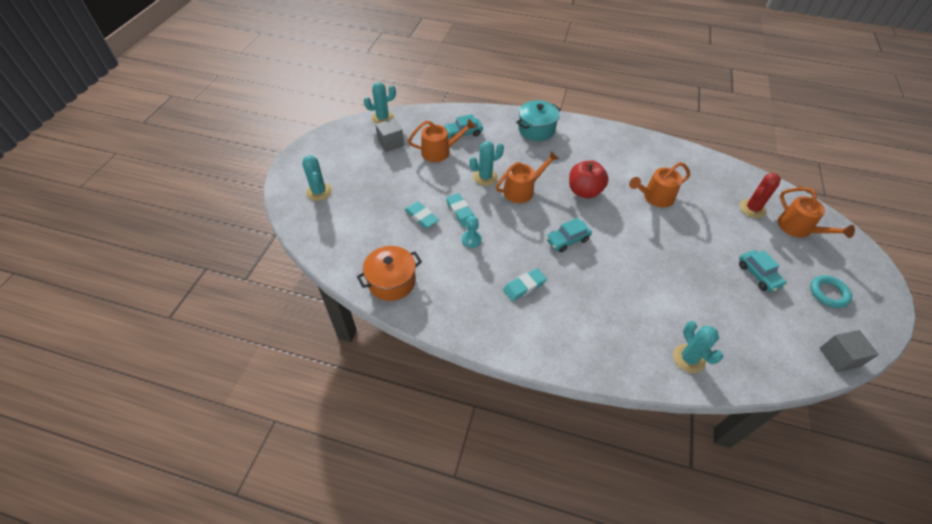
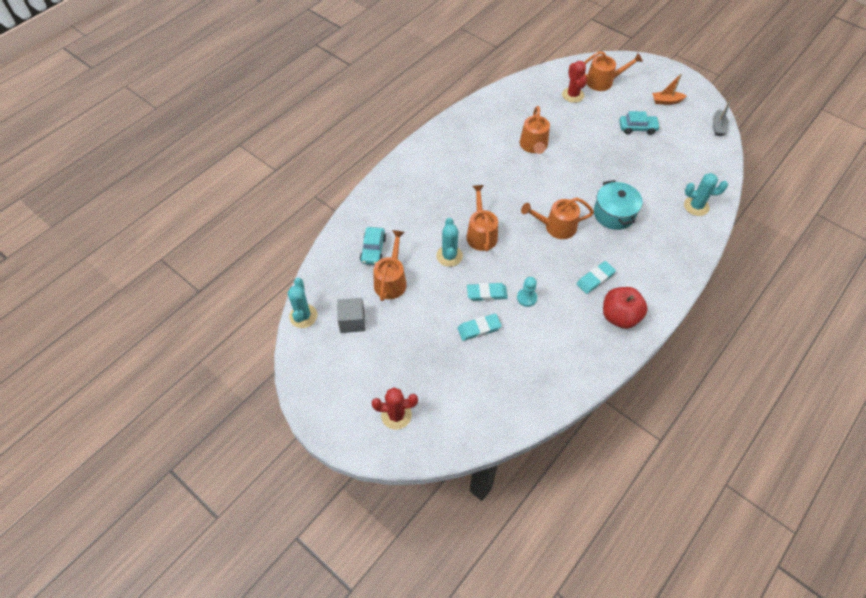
camera: 65 degrees left, 5 degrees up
(319, 191) = (396, 415): turquoise cactus -> red cactus
(391, 281) = (552, 380): orange pot -> none
(524, 286) = (595, 279): turquoise eraser -> turquoise eraser turned 60 degrees clockwise
(536, 129) = (402, 188): turquoise pot -> turquoise pot (614, 214)
(567, 240) = (556, 227): turquoise car -> orange watering can
(584, 191) = (504, 189): red apple -> red apple (619, 316)
(828, 293) = (666, 101): turquoise ring -> orange boat
(839, 357) = (718, 127): grey cube -> grey boat

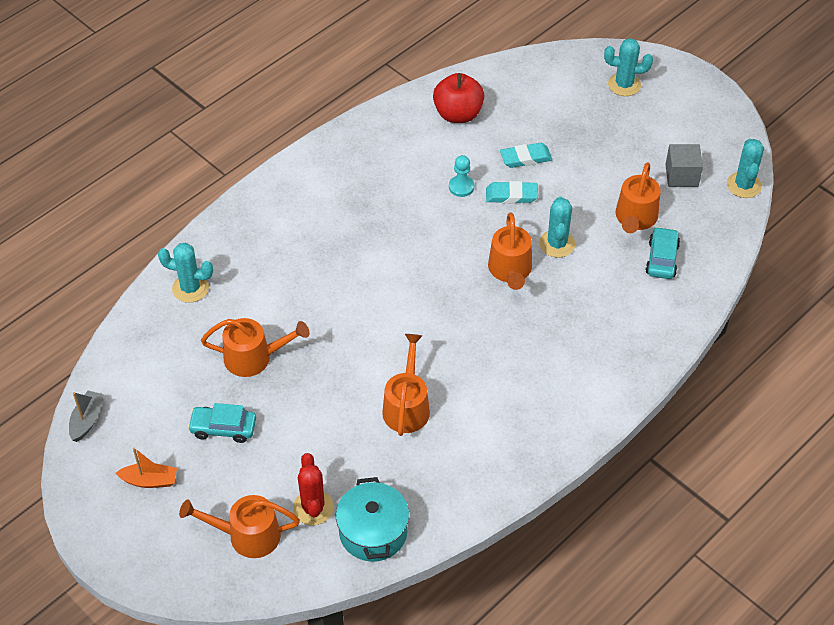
camera: 175 degrees left, 5 degrees down
(396, 415) = (624, 85): red cactus -> turquoise cactus
(556, 227) = (402, 273): orange watering can -> orange watering can (254, 358)
(595, 279) = (368, 203): turquoise eraser -> none
(614, 214) = (314, 285): turquoise pot -> turquoise pot (373, 532)
(619, 316) = (351, 159): red apple -> red apple (458, 114)

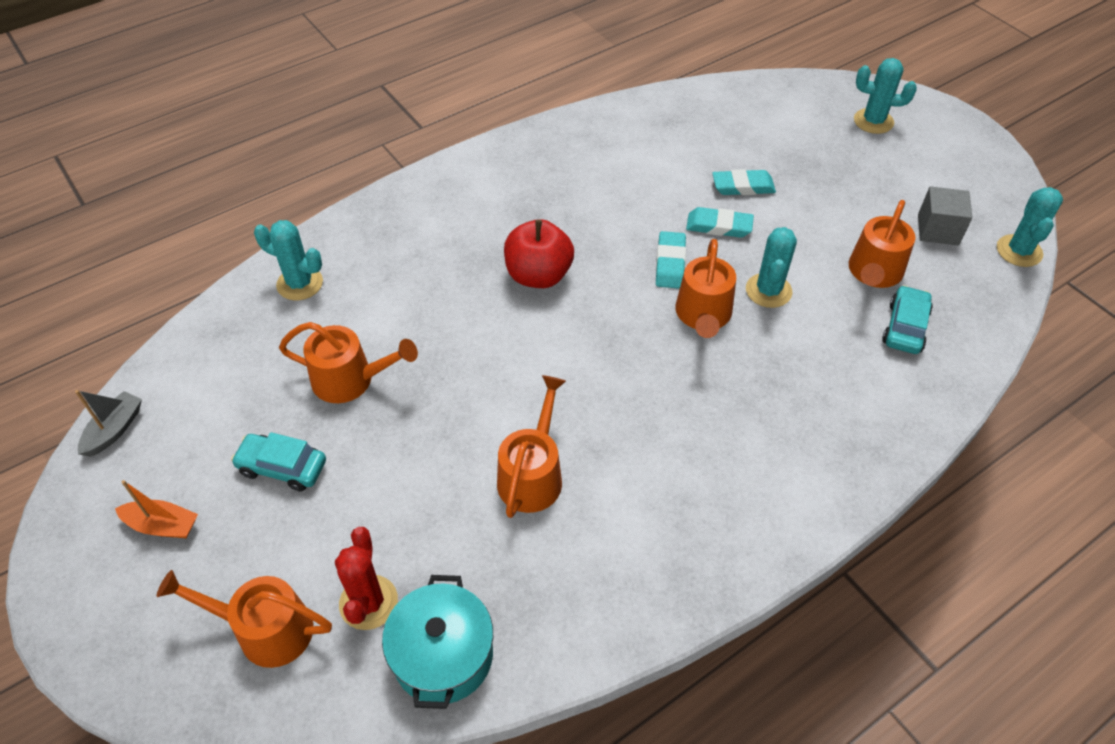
camera: 10 degrees right, 0 degrees up
(458, 114) = (669, 130): red apple -> red apple (538, 275)
(461, 187) = (658, 209): turquoise pawn -> none
(478, 232) = (670, 263): none -> turquoise eraser

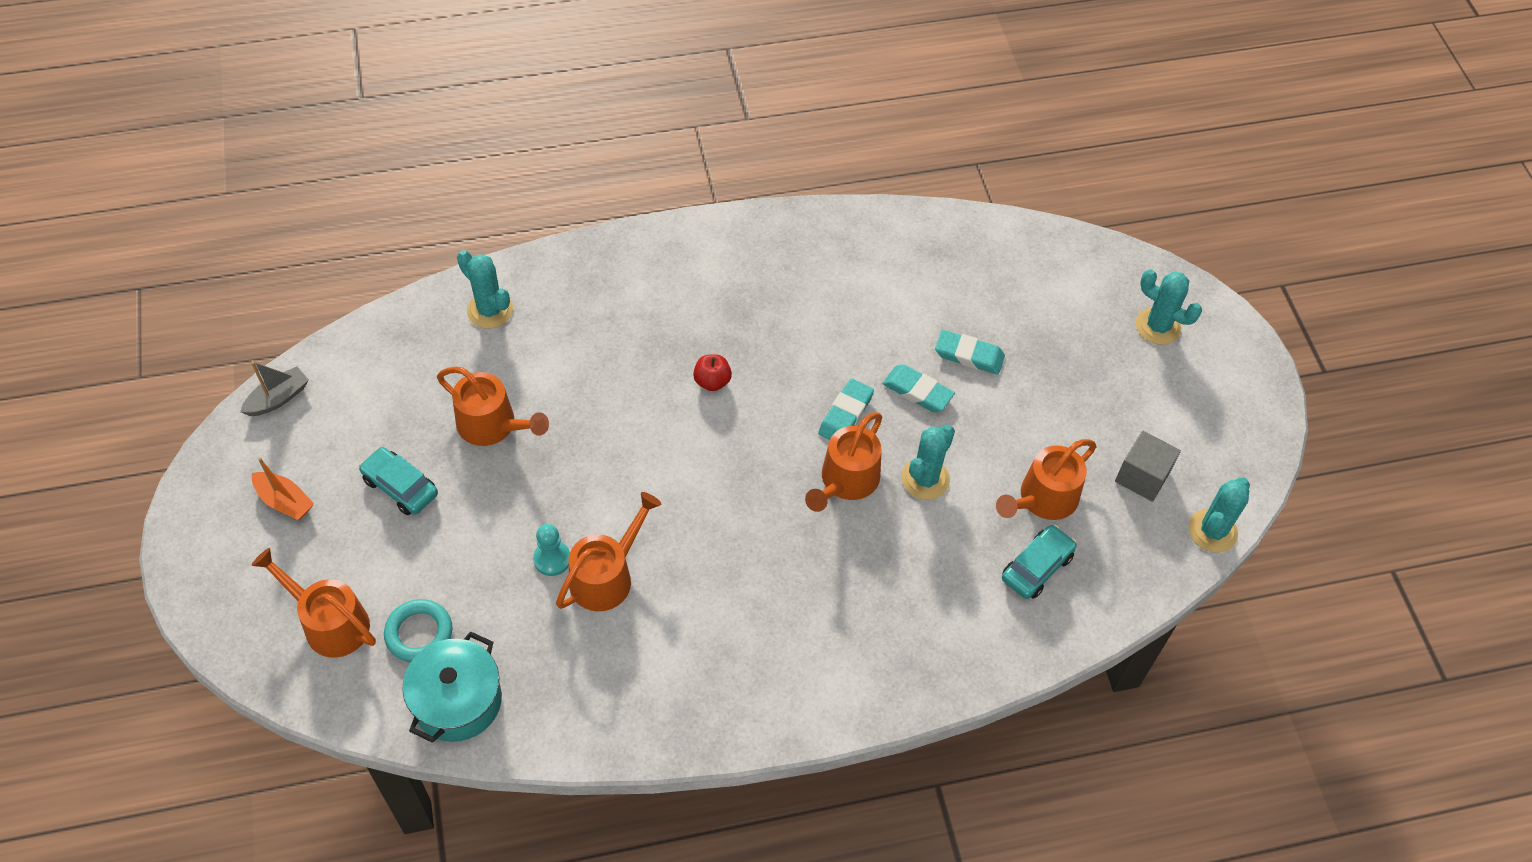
camera: 20 degrees right, 5 degrees up
(368, 602) = (419, 633): red cactus -> turquoise ring
(471, 479) = (552, 559): none -> turquoise pawn
(538, 275) = (712, 381): red apple -> red apple, size x0.53

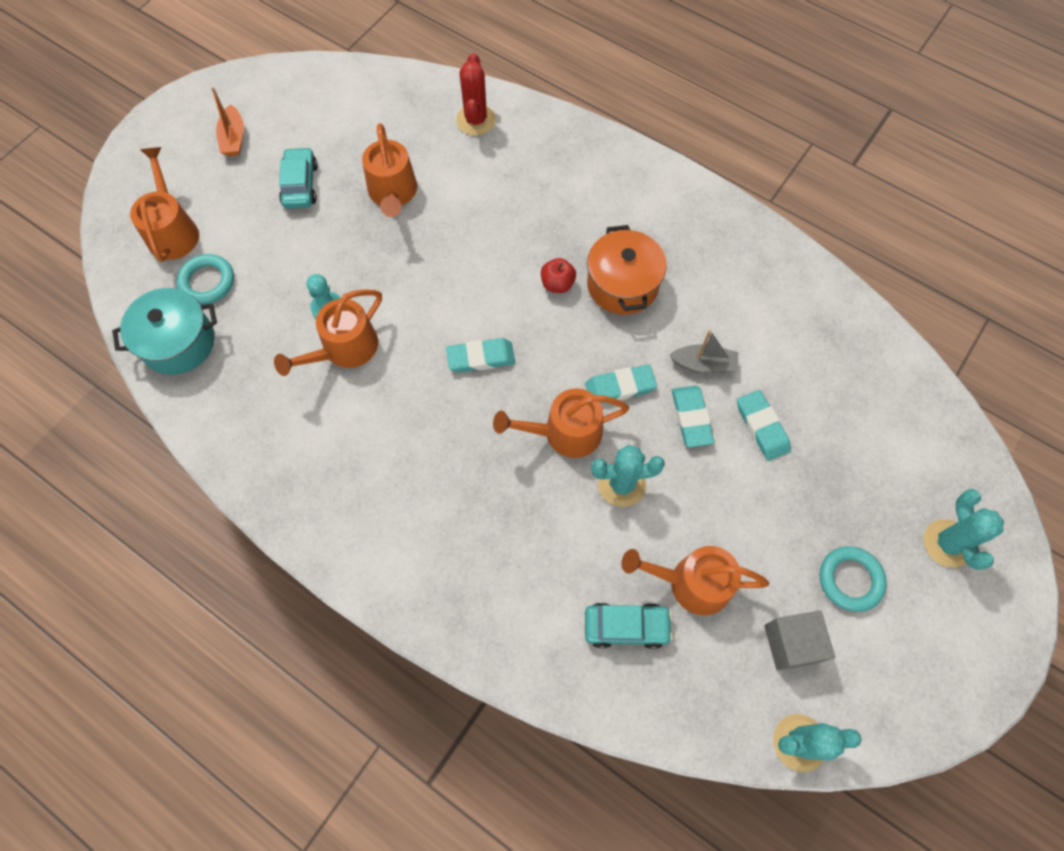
camera: 50 degrees right, 10 degrees up
(278, 398) = (300, 75): grey boat -> grey boat (704, 364)
(490, 310) = (476, 120): turquoise cactus -> red cactus
(606, 576) = (344, 349): orange watering can -> orange watering can turned 135 degrees clockwise
(721, 485) = (481, 358): none -> turquoise eraser
(760, 340) = (622, 284): none -> orange pot
(1130, 403) = (850, 580): none -> turquoise ring

